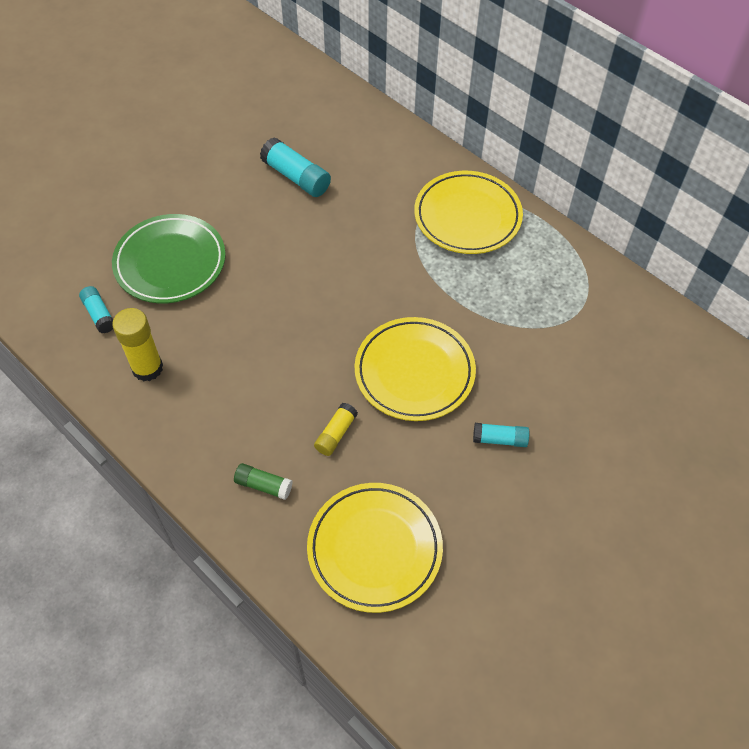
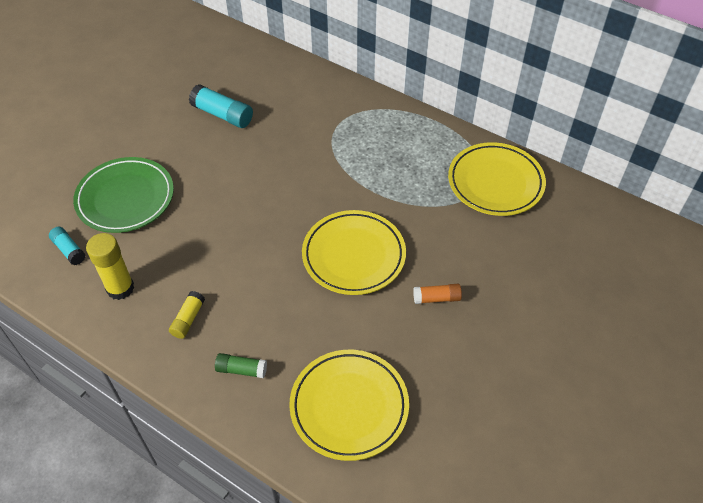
camera: 10 degrees left, 5 degrees down
(336, 434) = (296, 316): yellow glue stick -> yellow glue stick (188, 319)
(467, 216) = (372, 126): yellow plate -> yellow plate (495, 182)
(500, 439) = (436, 298): turquoise glue stick -> orange glue stick

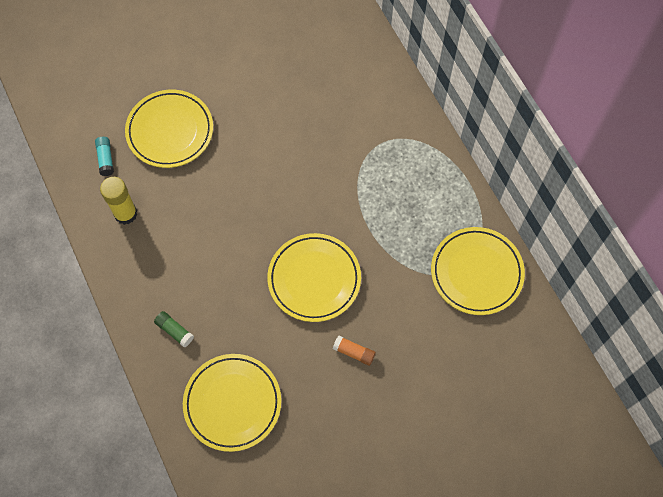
camera: 30 degrees right, 15 degrees up
(125, 198) = (170, 131): green plate -> yellow plate
(188, 319) = (160, 267): yellow glue stick -> none
(222, 115) = (290, 84): turquoise glue stick -> none

